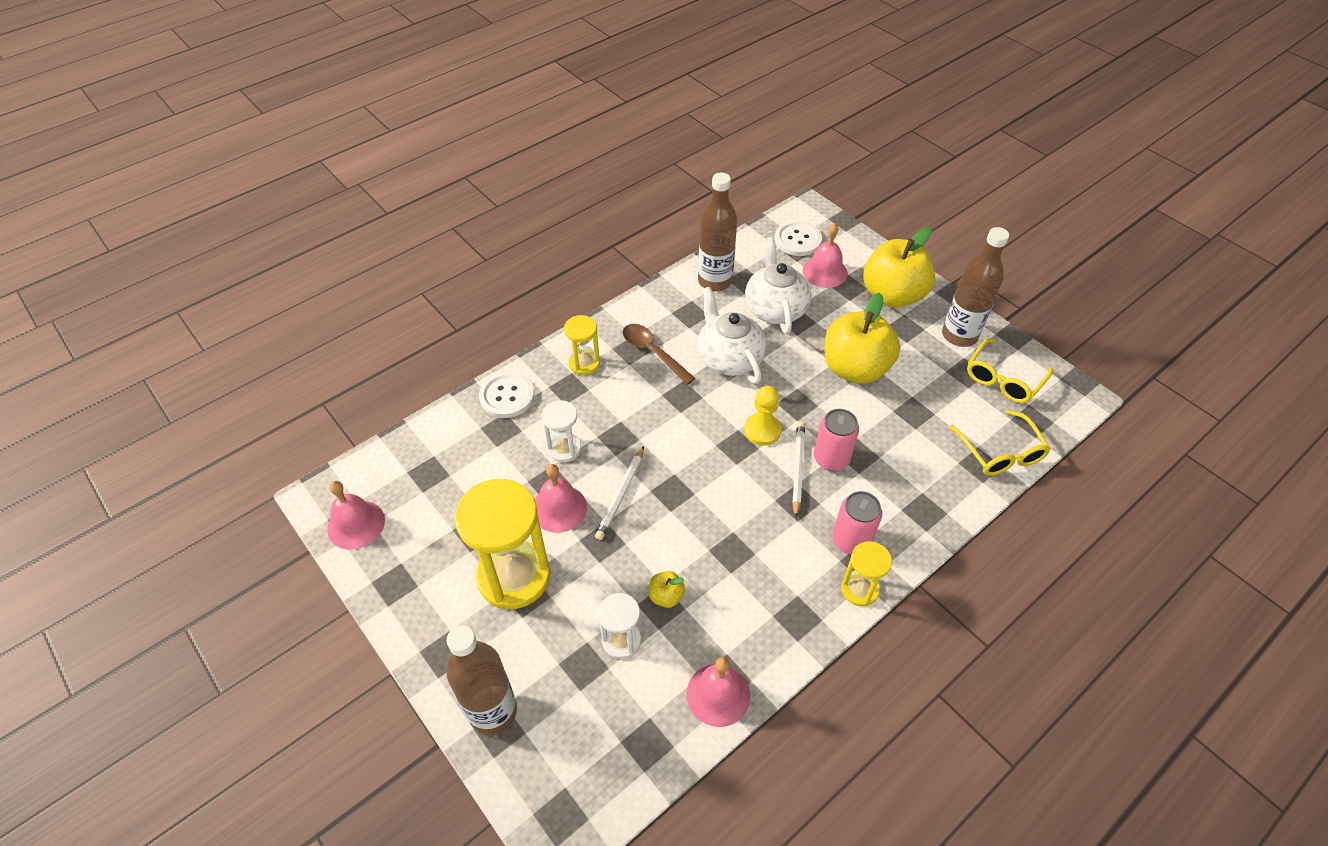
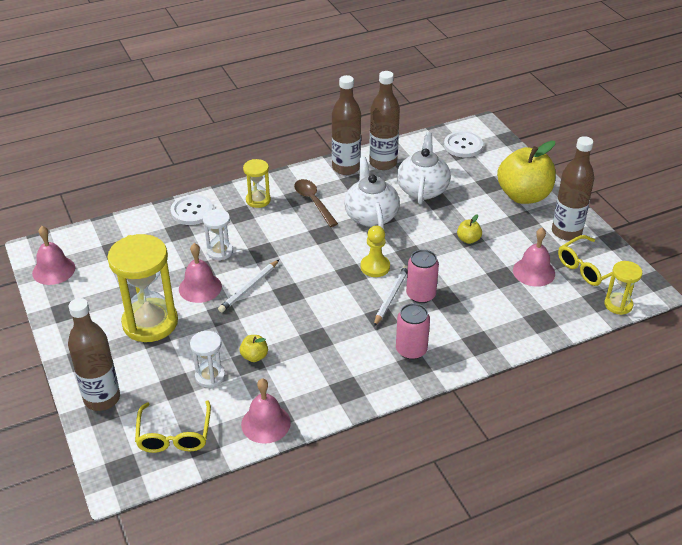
camera: 15 degrees right, 10 degrees down
(673, 296) = (346, 168): none -> brown bottle
(825, 272) = (475, 171): pink bell -> pink bell (534, 272)
(855, 368) = (468, 239): yellow apple -> yellow apple, size x0.41
(859, 589) = (403, 382): yellow hourglass -> yellow hourglass (618, 305)
(1000, 452) = (561, 316): yellow glasses -> yellow glasses (174, 435)

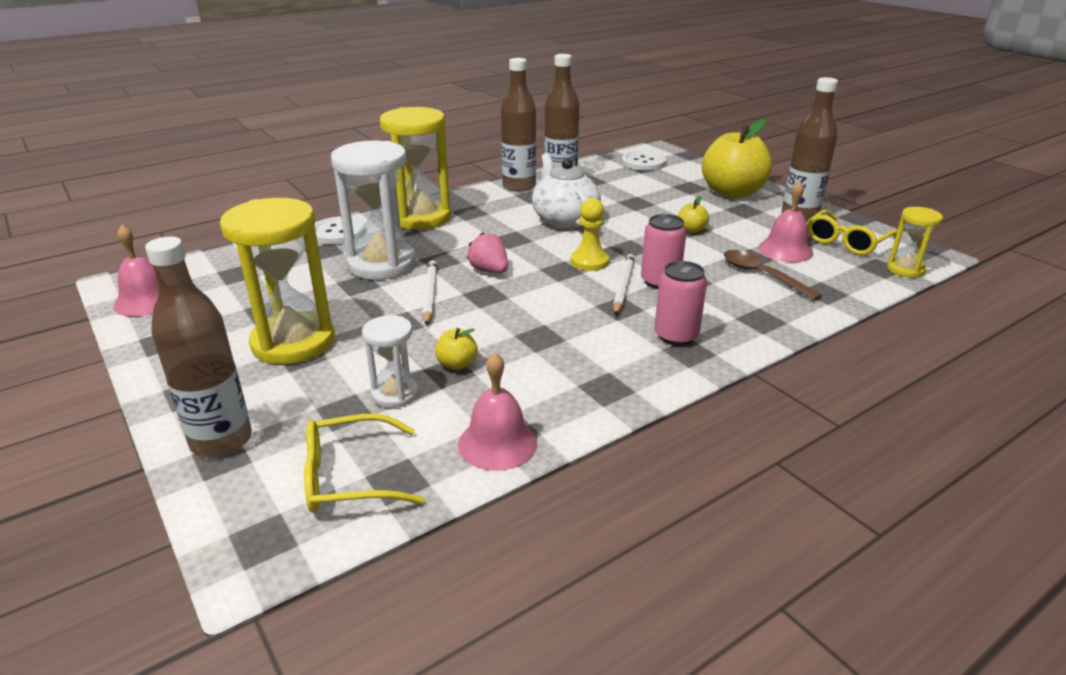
camera: 10 degrees left, 10 degrees down
(174, 435) = (350, 477): yellow glasses -> yellow glasses turned 90 degrees clockwise
(200, 287) = (361, 300): pink bell -> none
(220, 251) = (382, 264): white hourglass -> white hourglass, size x1.94
(249, 288) = (430, 294): white pencil -> white pencil turned 150 degrees clockwise
(258, 200) = (421, 218): yellow hourglass -> yellow hourglass, size x1.94
(297, 268) = (489, 270): none -> pink strawberry
(313, 202) = (490, 214): brown spoon -> brown spoon (762, 275)
(422, 189) = (615, 196): white teapot -> none

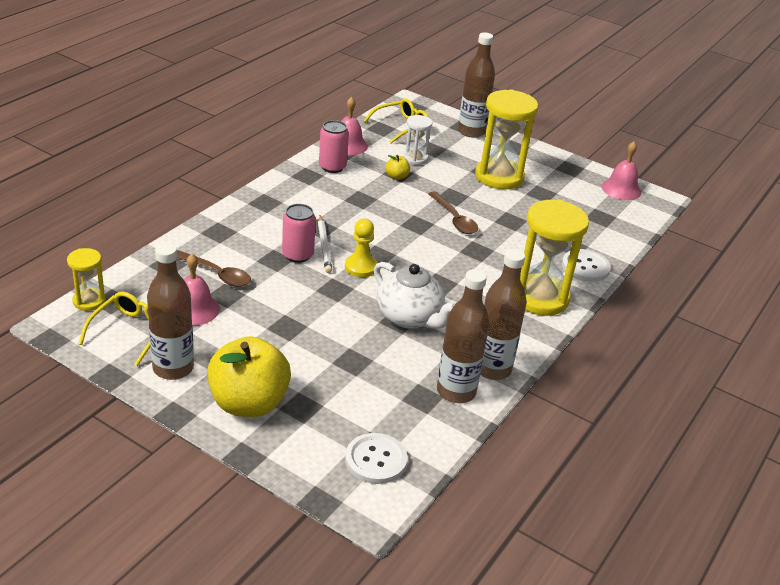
camera: 155 degrees right, 5 degrees up
(382, 264) = (514, 239): white hourglass -> none
(430, 294) = (454, 219): white pencil -> brown spoon
(489, 270) = (431, 246): pink strawberry -> none
(676, 336) = (275, 211): pink can -> pink can (332, 167)
(691, 230) = (285, 323): yellow apple -> none

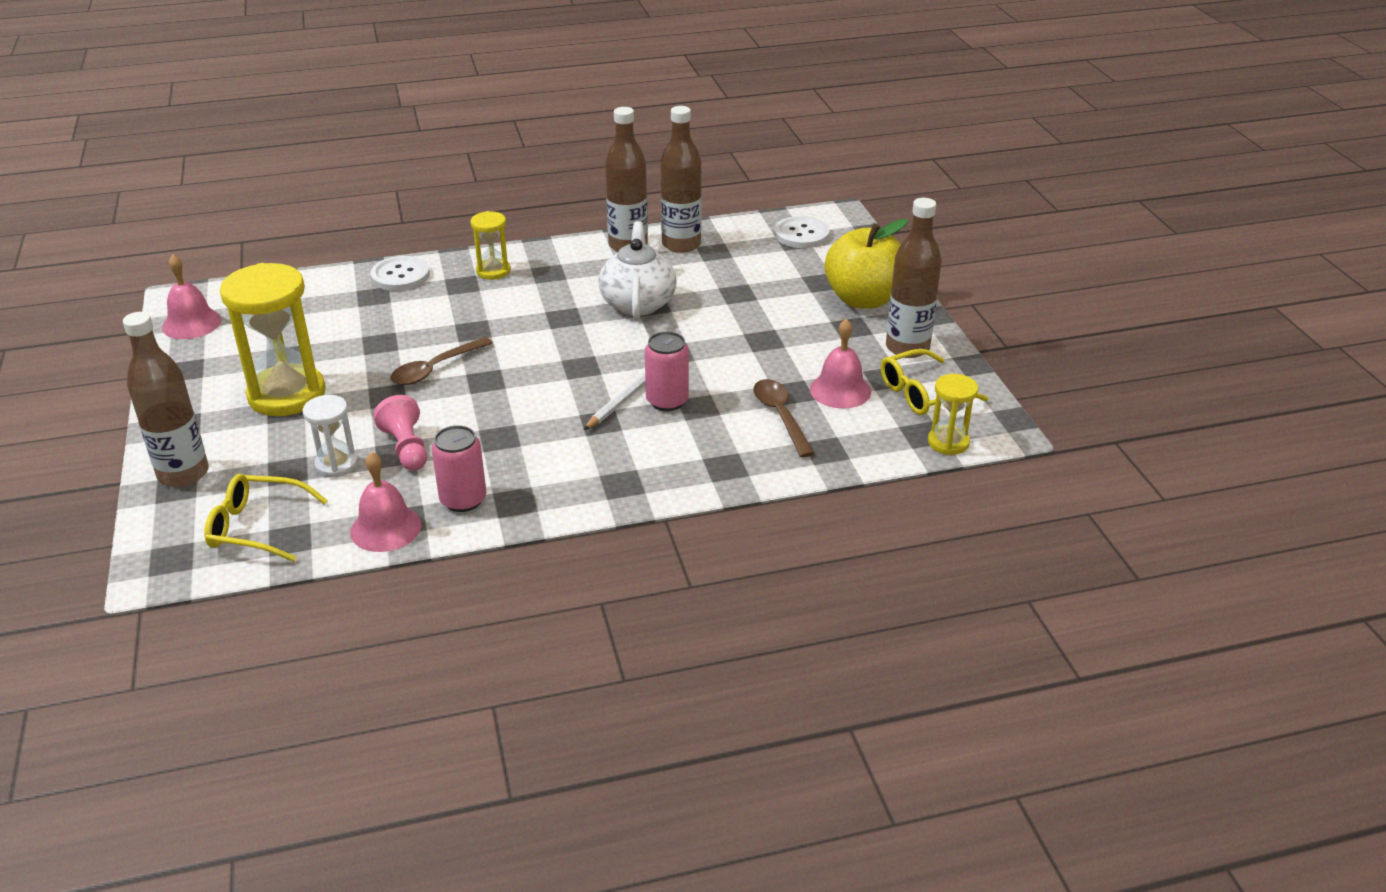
camera: 135 degrees left, 0 degrees up
(360, 267) = (617, 362): yellow pawn -> none
(396, 177) = (406, 448): yellow apple -> pink pawn
(454, 219) = (435, 369): brown spoon -> brown spoon turned 150 degrees counterclockwise
(540, 298) = (493, 271): yellow hourglass -> yellow hourglass, size x0.52

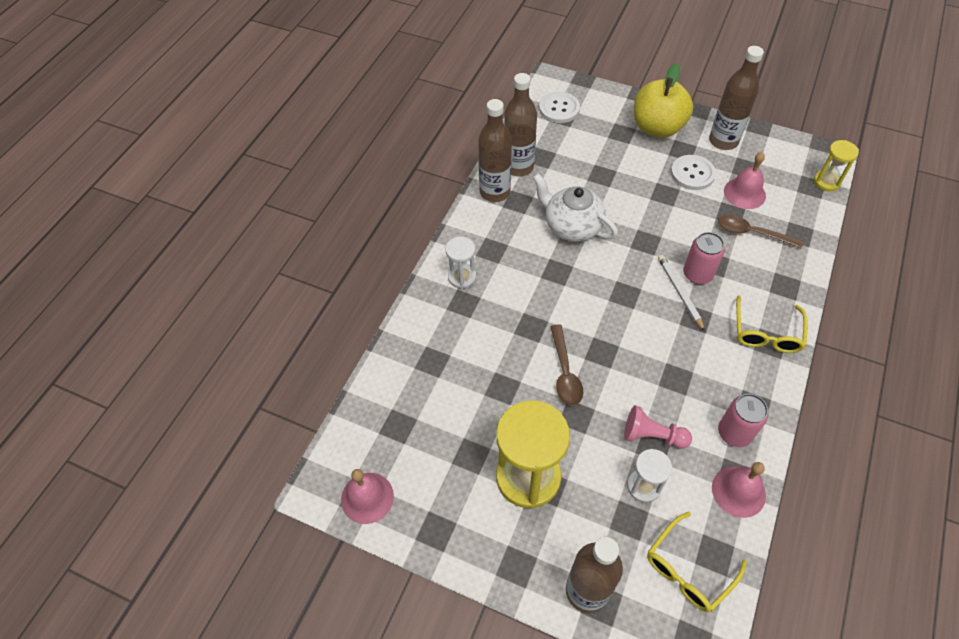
camera: 50 degrees left, 20 degrees up
(400, 275) = (418, 332): white button -> white button (692, 173)
(493, 271) = (462, 277): yellow hourglass -> white hourglass
(922, 393) = (773, 163): yellow glasses -> yellow glasses (766, 333)

